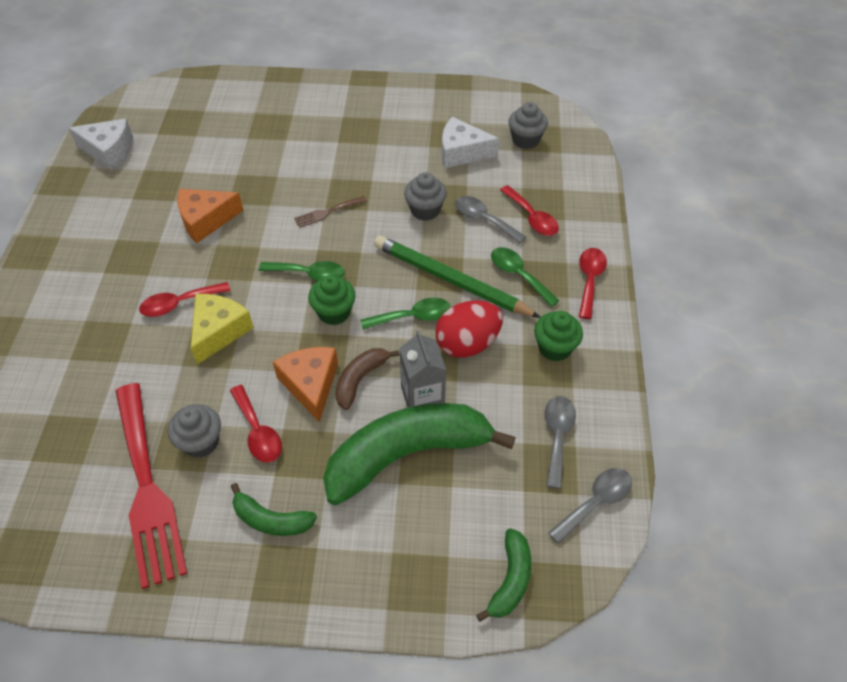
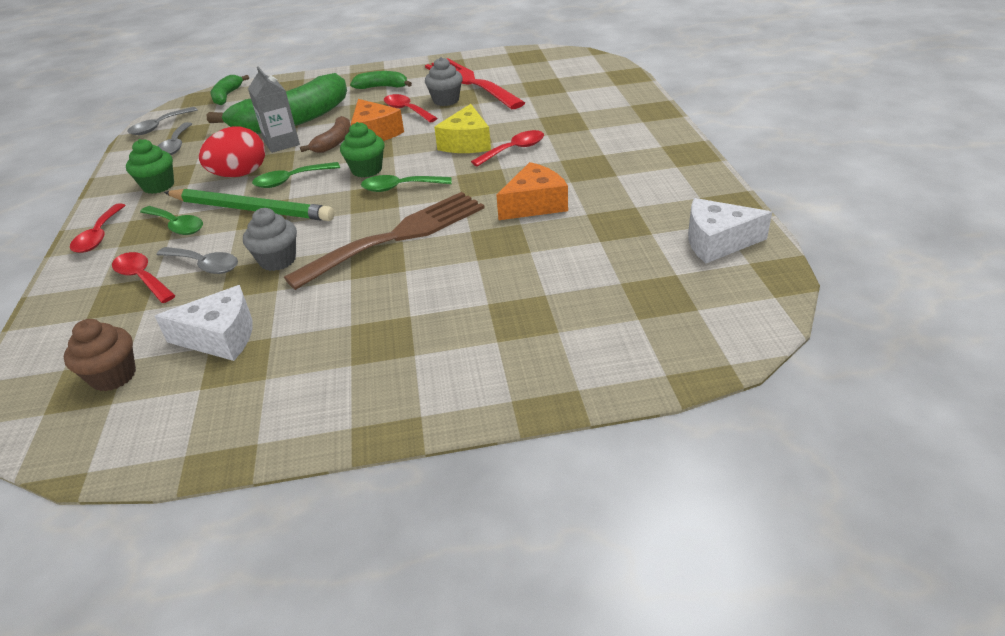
camera: 170 degrees right, 15 degrees down
(327, 212) = (398, 236): brown fork -> brown fork, size x2.37
(525, 140) = (113, 376): grey cupcake -> brown cupcake

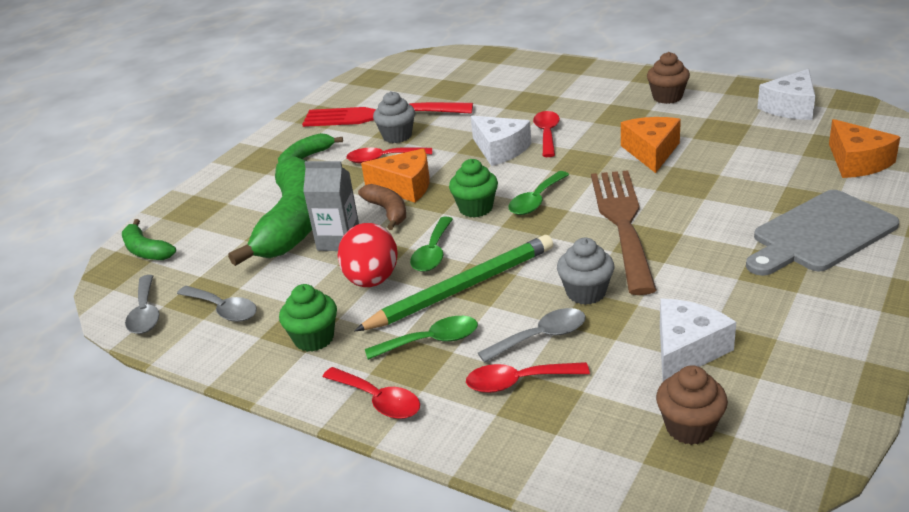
camera: 50 degrees left, 5 degrees down
(466, 143) = (500, 150): yellow cheese -> white cheese
(467, 344) = (820, 234): none -> grey cutting board
(641, 320) = (857, 162): none -> orange cheese
(651, 173) = (667, 97): none -> brown cupcake

